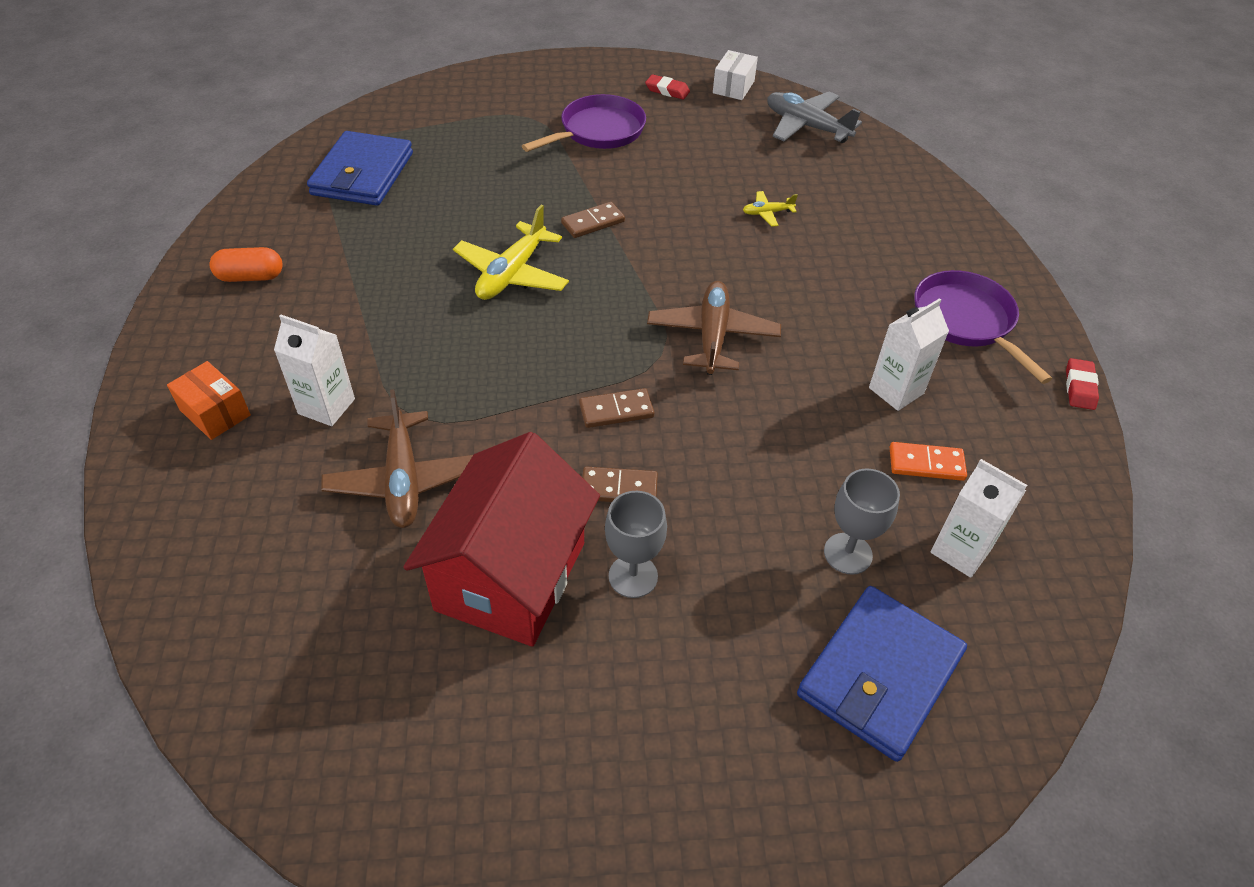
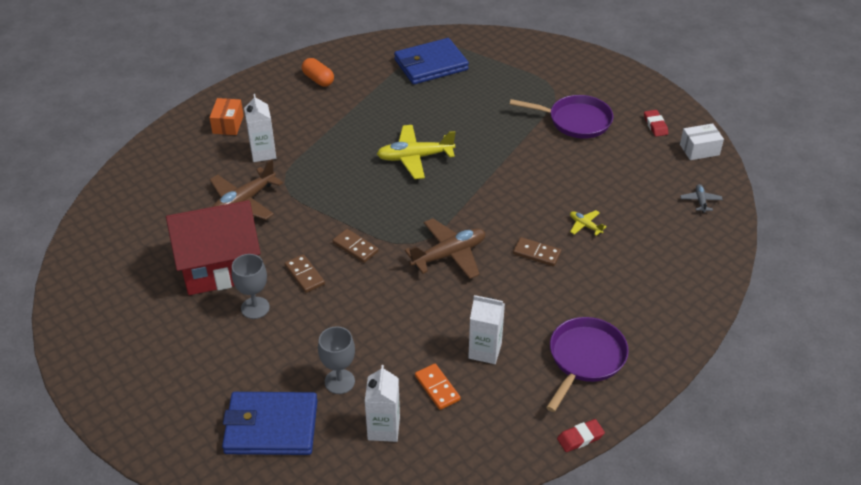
camera: 55 degrees right, 5 degrees down
(593, 222) = (490, 163): brown domino -> brown domino (536, 253)
(806, 126) = (700, 201): grey plane -> grey plane, size x0.48

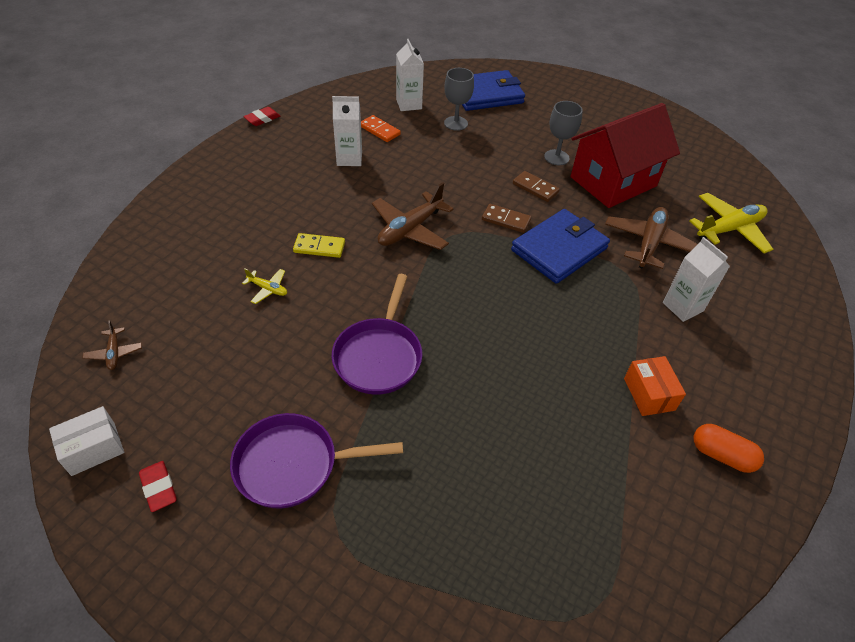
camera: 160 degrees right, 5 degrees up
(228, 124) = (761, 339): orange box -> orange box (649, 394)
(415, 157) = (502, 340): yellow plane -> yellow plane (729, 229)
(431, 65) = (572, 546): blue wallet -> blue wallet (559, 249)
(536, 253) = (319, 247): brown domino -> yellow domino
(584, 359) = (261, 166): purple pan -> purple pan (379, 355)
(700, 201) = (114, 353): grey plane -> brown plane

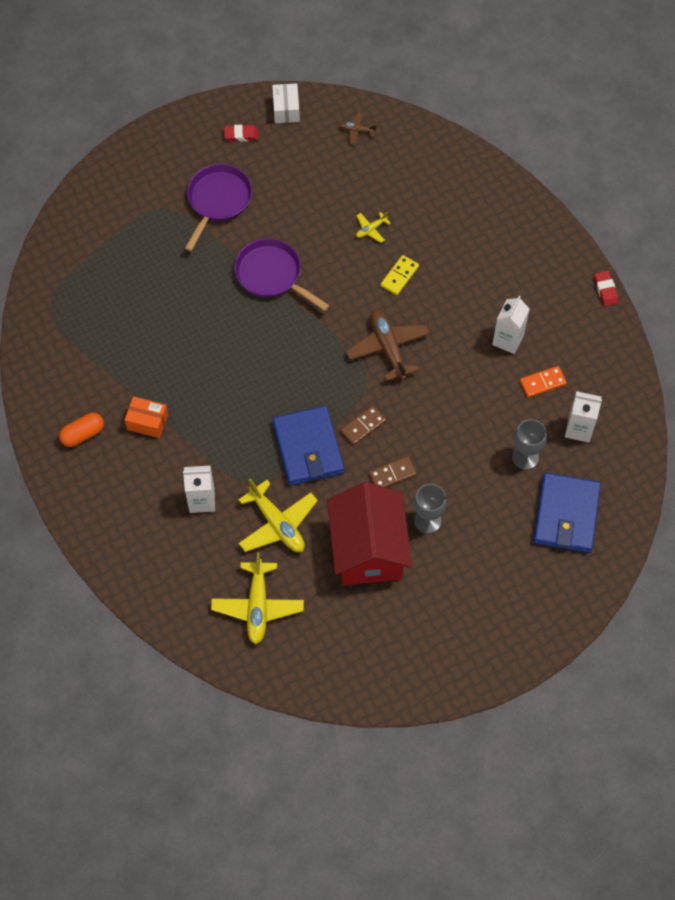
camera: 120 degrees right, 15 degrees up
(649, 243) = (277, 524): brown plane -> yellow plane

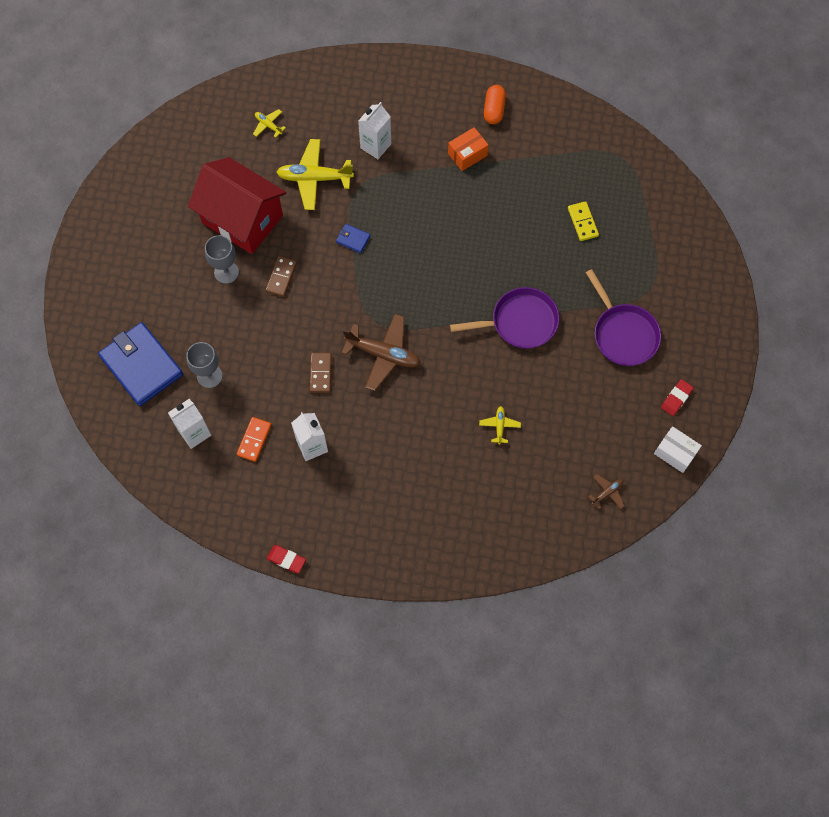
camera: 130 degrees right, 5 degrees up
(257, 606) = (268, 125): yellow plane -> yellow plane, size x0.48
(308, 448) = (353, 239): blue wallet -> blue wallet, size x0.42
(363, 426) = (336, 287): brown domino -> brown domino (320, 373)
(399, 276) = (438, 412): yellow domino -> yellow domino (582, 222)

